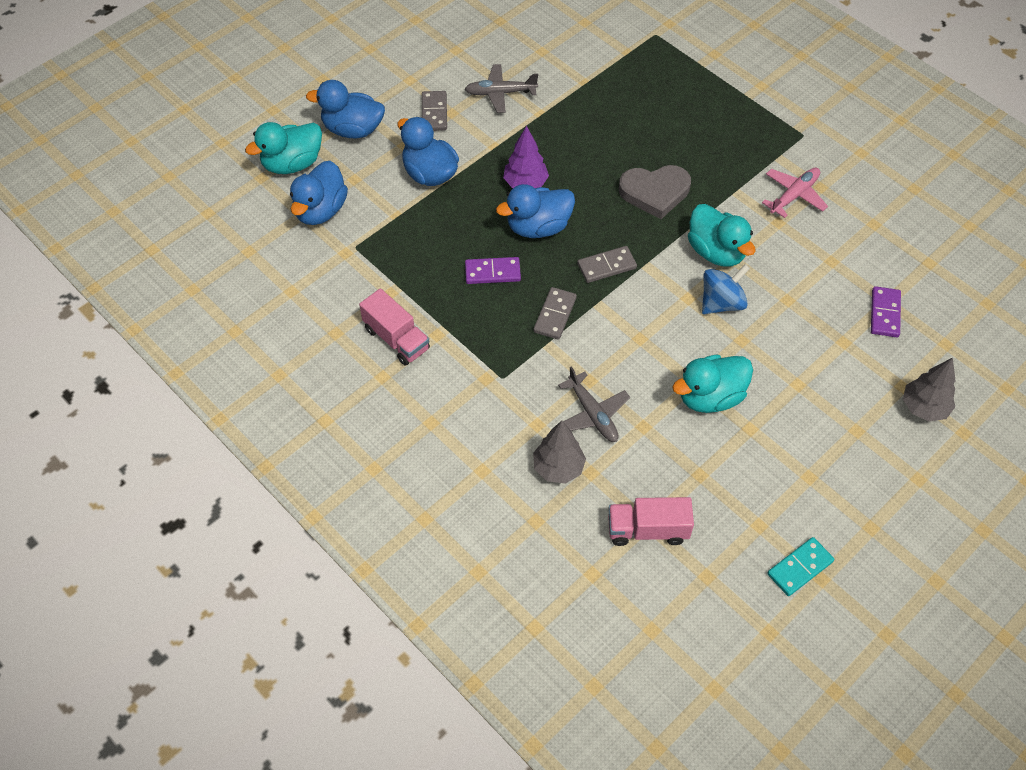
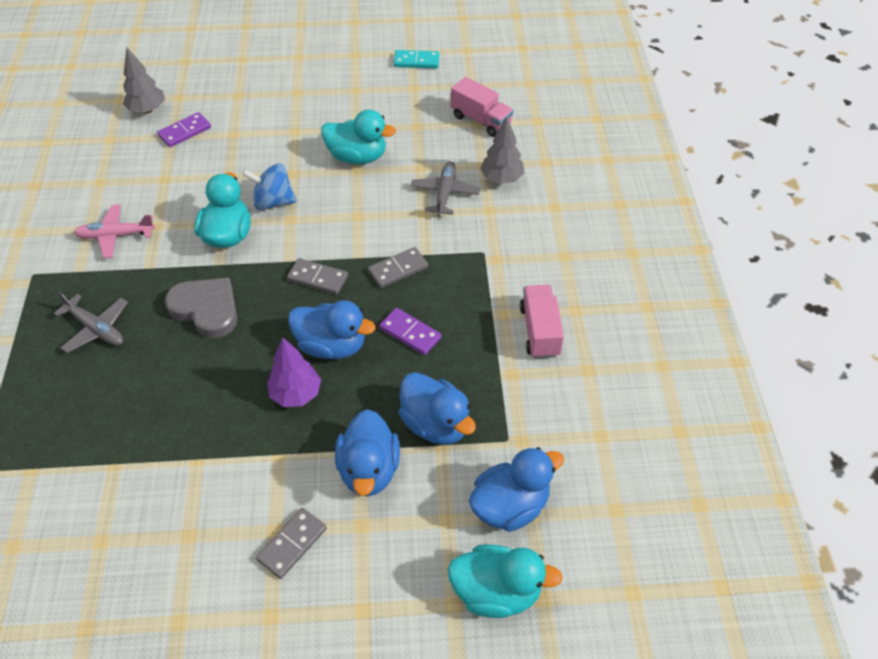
camera: 140 degrees left, 5 degrees down
(353, 129) = (395, 590): blue duck -> blue duck (435, 424)
(500, 93) = (203, 517): grey plane -> grey plane (96, 328)
(924, 408) = (244, 79): grey tree -> grey tree (147, 110)

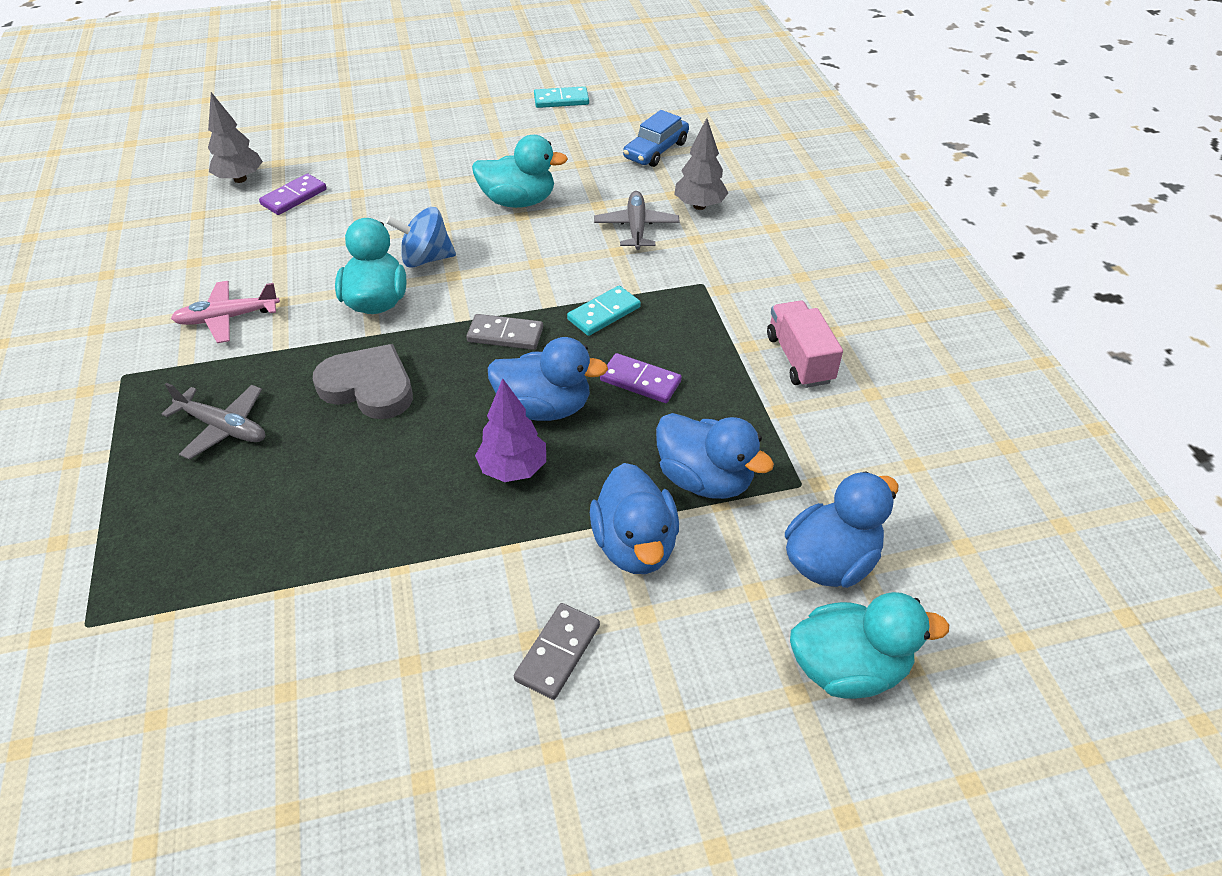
camera: 10 degrees left, 5 degrees down
(398, 269) = (604, 313): grey domino -> turquoise domino
(481, 120) = (655, 150): pink truck -> blue car

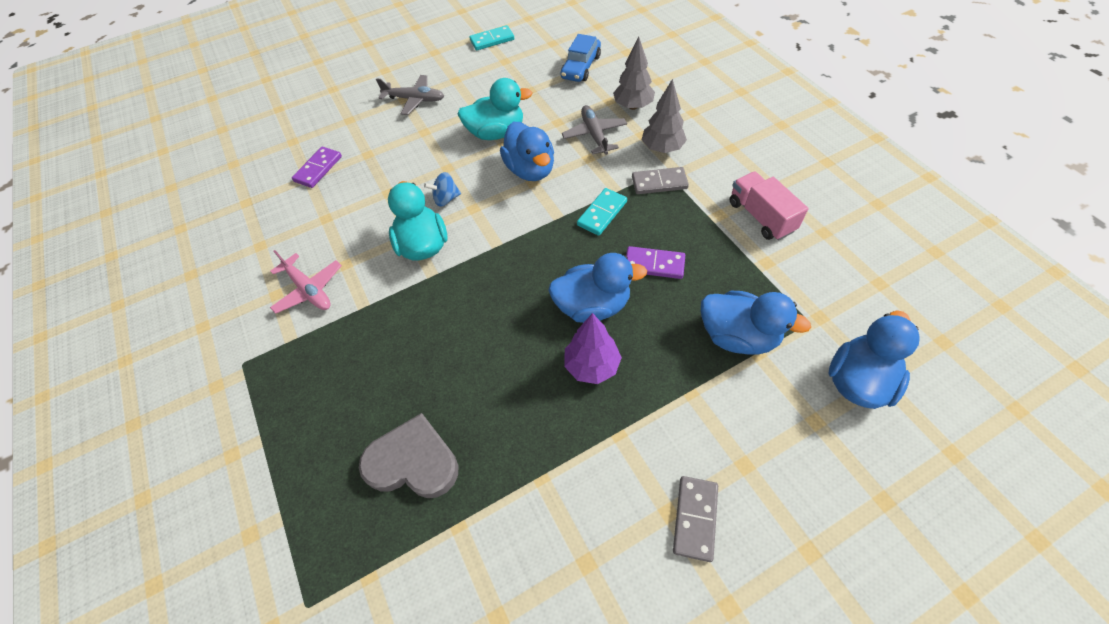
camera: 10 degrees left, 10 degrees up
(223, 427) = (346, 390): grey plane -> grey plane (414, 100)
(228, 318) = (309, 289): pink plane -> pink plane turned 105 degrees counterclockwise
(240, 179) = (268, 163): grey tree -> grey tree (662, 148)
(369, 387) = (448, 322): grey heart -> grey heart (413, 461)
(426, 259) = (446, 199): blue spinning top -> blue spinning top, size x0.66
(505, 335) = (535, 250): grey domino -> grey domino (659, 182)
(635, 545) = (711, 407): blue duck -> blue duck (530, 170)
(848, 668) = (910, 468): turquoise duck -> none

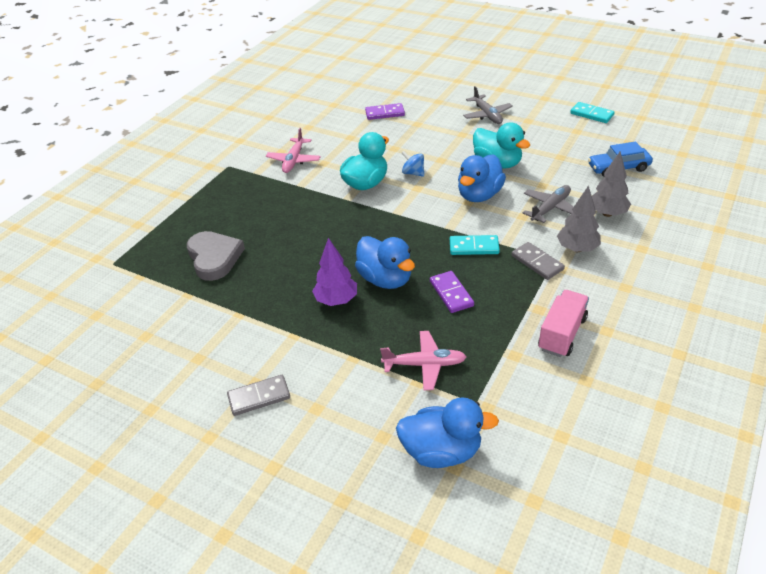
camera: 55 degrees right, 15 degrees down
(738, 336) = (424, 364): blue duck -> pink plane

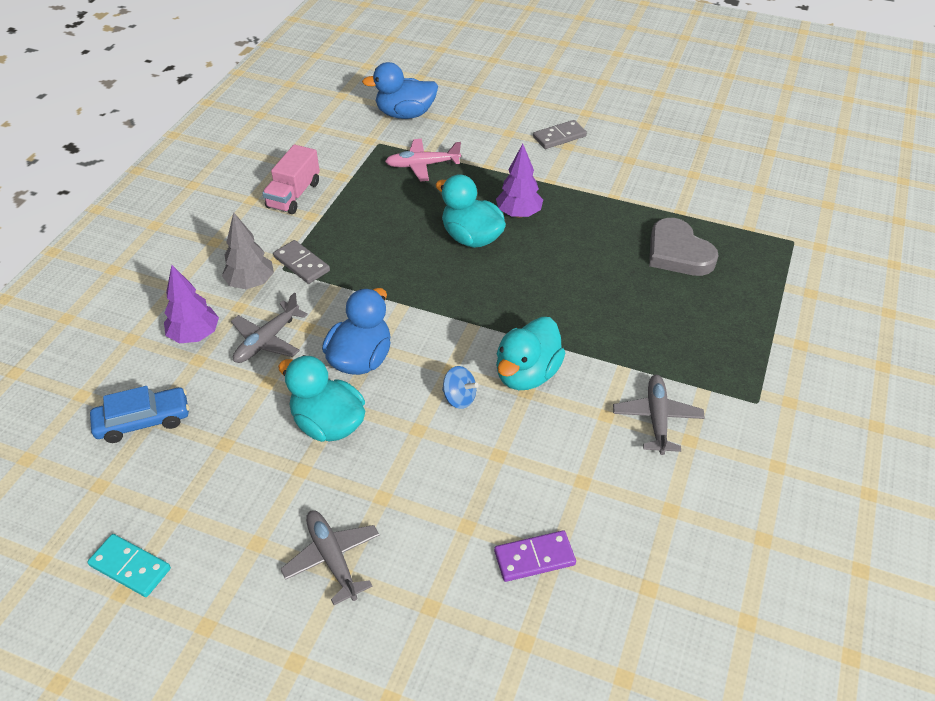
camera: 170 degrees right, 5 degrees up
(294, 160) = (657, 418): pink plane -> grey plane
(385, 279) = (471, 237): blue duck -> turquoise duck
(451, 293) = (399, 226): purple domino -> none
(474, 247) = (372, 280): turquoise domino -> none
(607, 213) = (195, 335): grey tree -> purple tree

